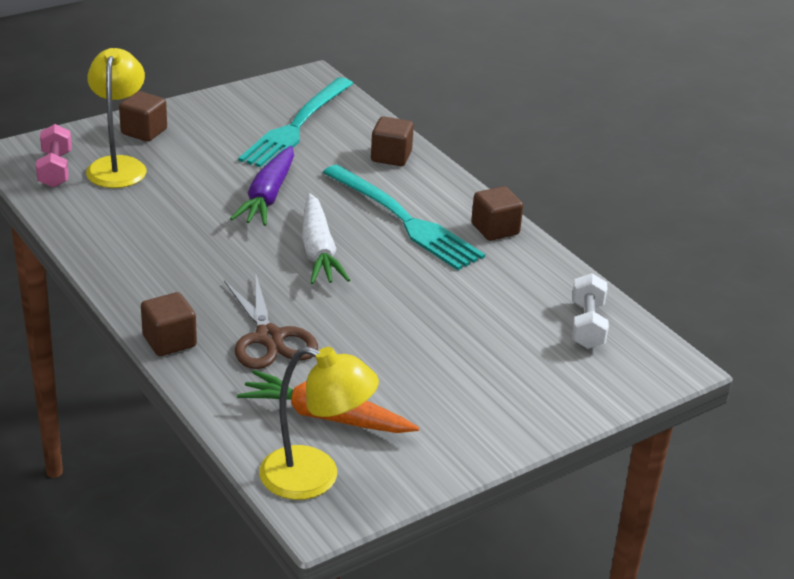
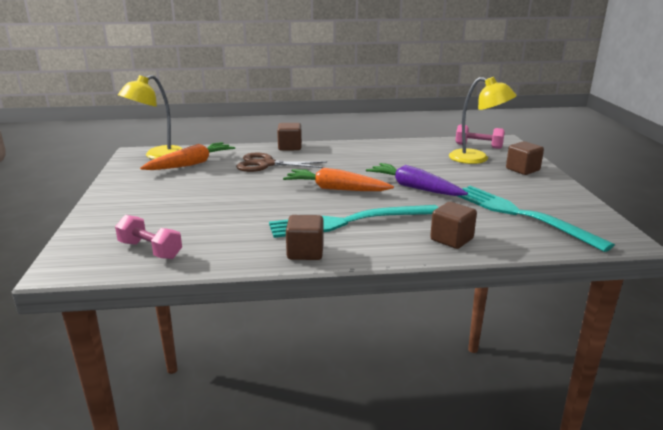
camera: 120 degrees right, 10 degrees down
(318, 251) = (336, 189): white carrot -> orange carrot
(587, 325) = (150, 250): white dumbbell -> pink dumbbell

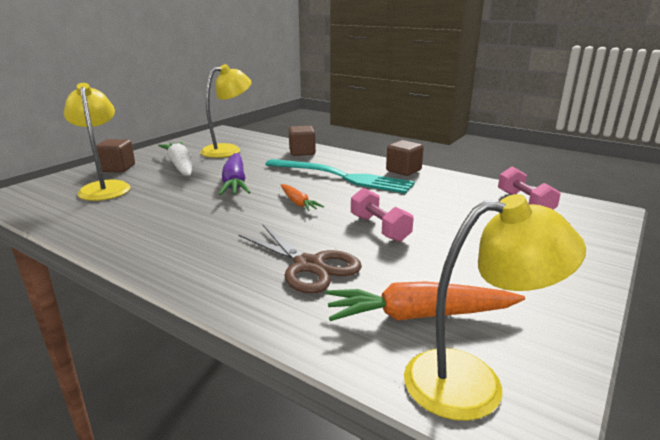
camera: 140 degrees left, 0 degrees up
(290, 147) = (216, 292): brown cube -> none
(336, 189) = (298, 203): orange carrot -> orange carrot, size x0.57
(478, 146) = (48, 198): pink dumbbell -> pink dumbbell (379, 228)
(494, 186) = (180, 166): none -> white carrot
(519, 214) = (228, 150): turquoise fork -> yellow lamp

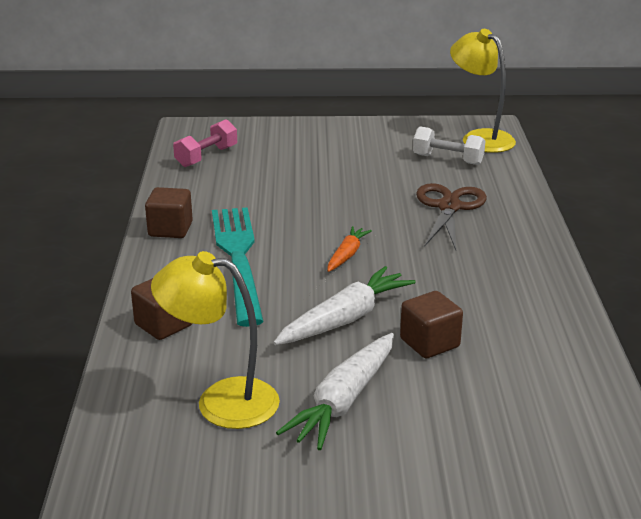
camera: 125 degrees left, 5 degrees up
(104, 187) = (491, 411): yellow lamp -> none
(117, 168) = (427, 458): brown cube -> brown cube (429, 343)
(235, 183) = (345, 319): purple carrot -> white carrot
(379, 228) = (348, 200): pink dumbbell -> none
(419, 316) = (448, 159): orange carrot -> white dumbbell

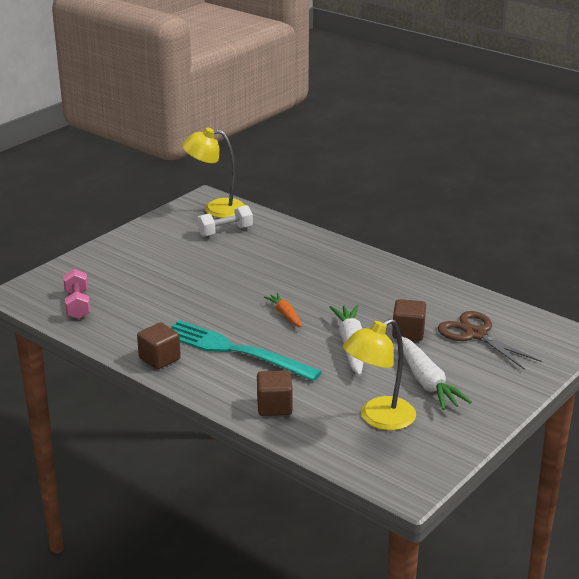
camera: 50 degrees left, 0 degrees up
(449, 207) = (281, 259): brown scissors -> brown scissors (476, 334)

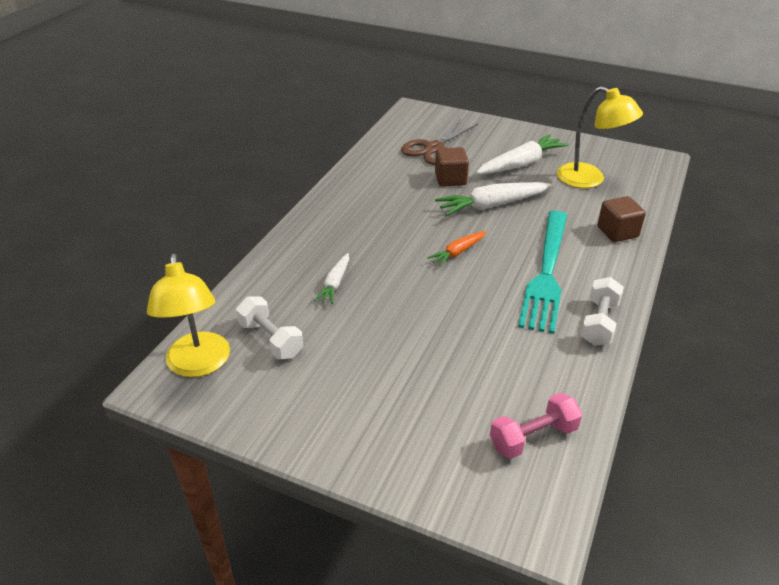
camera: 105 degrees left, 10 degrees up
(159, 359) = (599, 323): brown cube -> white dumbbell
(272, 258) = (335, 284): none -> white carrot

